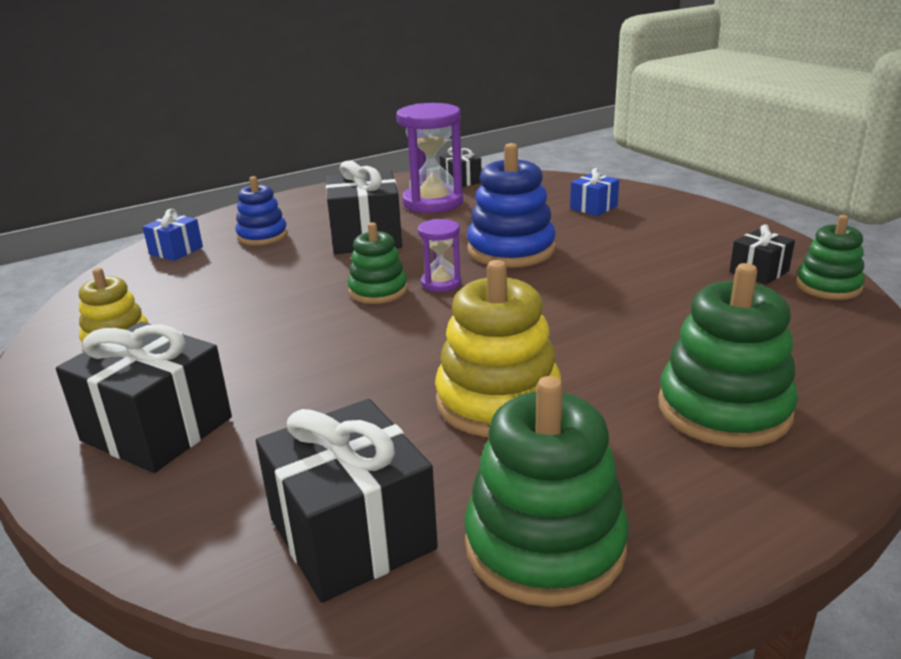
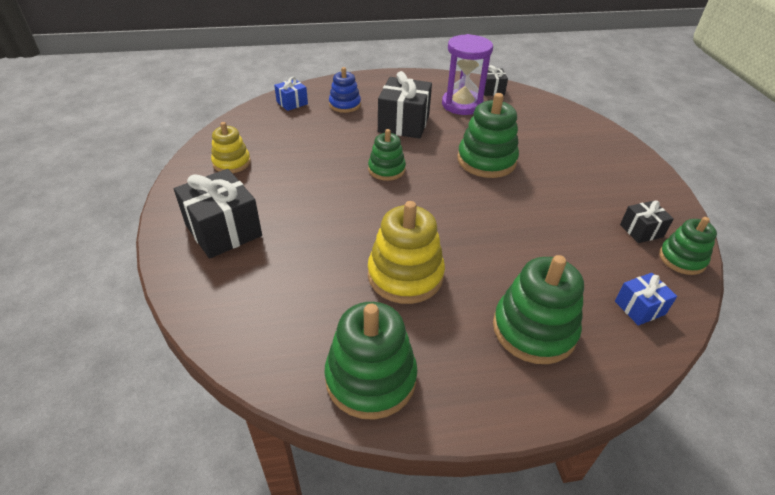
camera: 20 degrees right, 15 degrees up
(352, 534) = (281, 332): black gift -> none
(441, 283) = (426, 175): purple hourglass -> none
(511, 250) = (486, 160): blue stacking toy -> green stacking toy
(593, 207) = (566, 139): blue gift -> blue gift (639, 308)

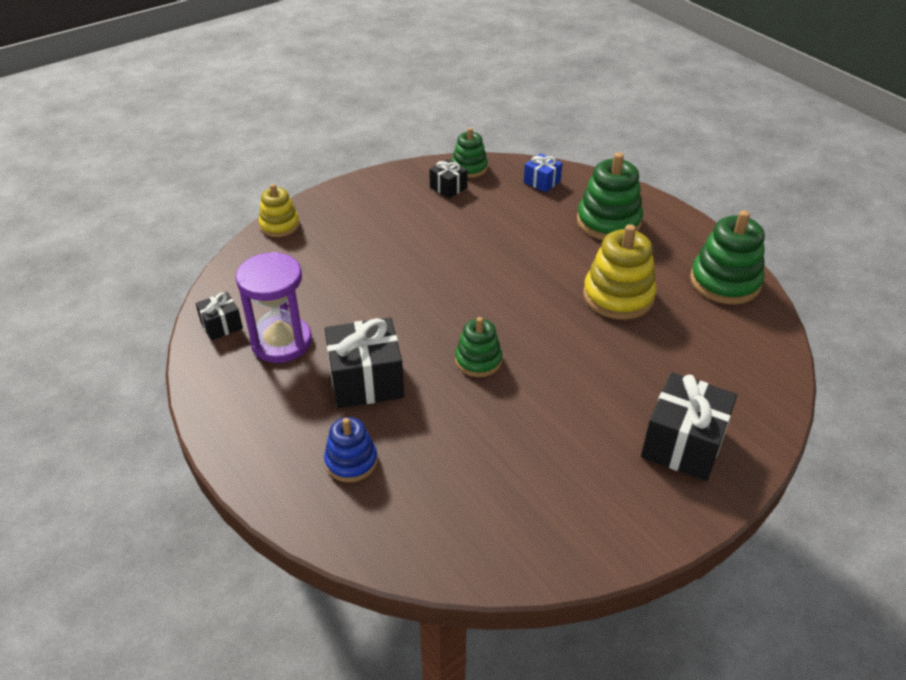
camera: 115 degrees left, 0 degrees up
(231, 163) = (576, 510): yellow stacking toy -> yellow stacking toy (279, 225)
(292, 103) = (383, 529): blue gift -> none
(486, 160) = (404, 291): green stacking toy -> none

